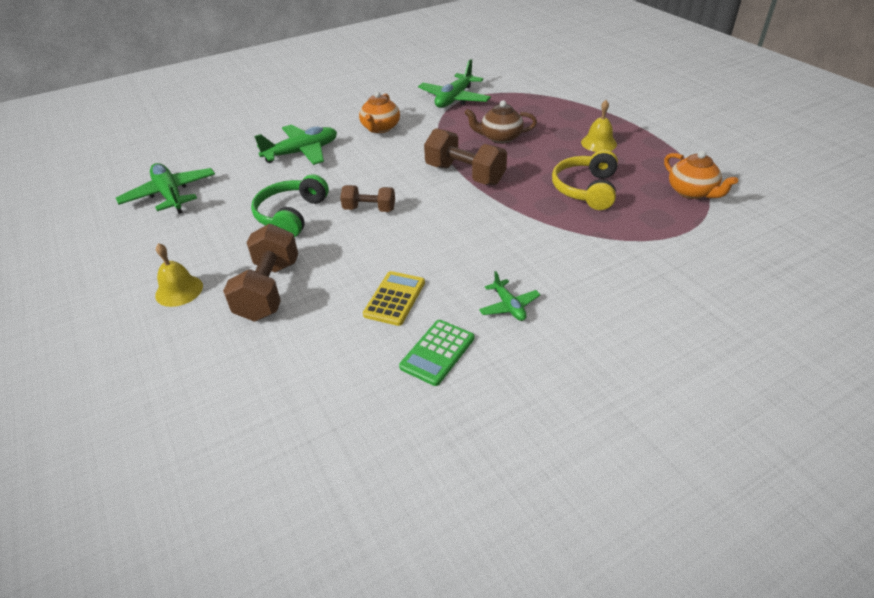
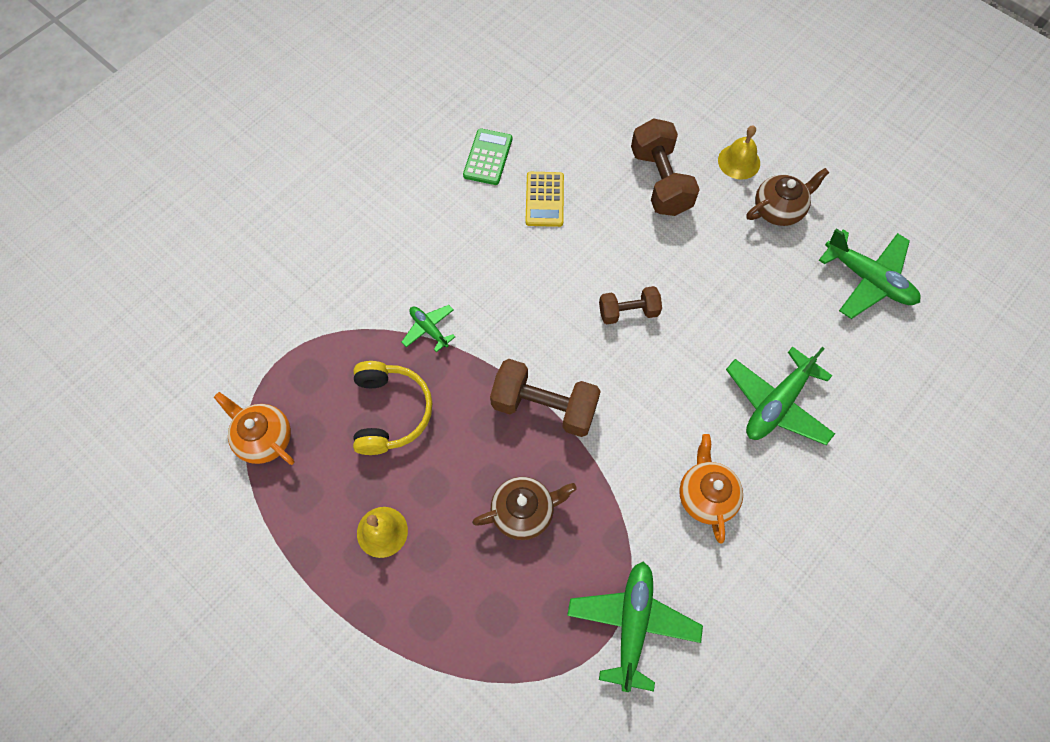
camera: 160 degrees right, 25 degrees up
(185, 248) = (779, 209): none -> brown teapot
(291, 215) = (707, 281): green headphones -> none
(509, 306) = (442, 216): green plane -> green plane (429, 329)

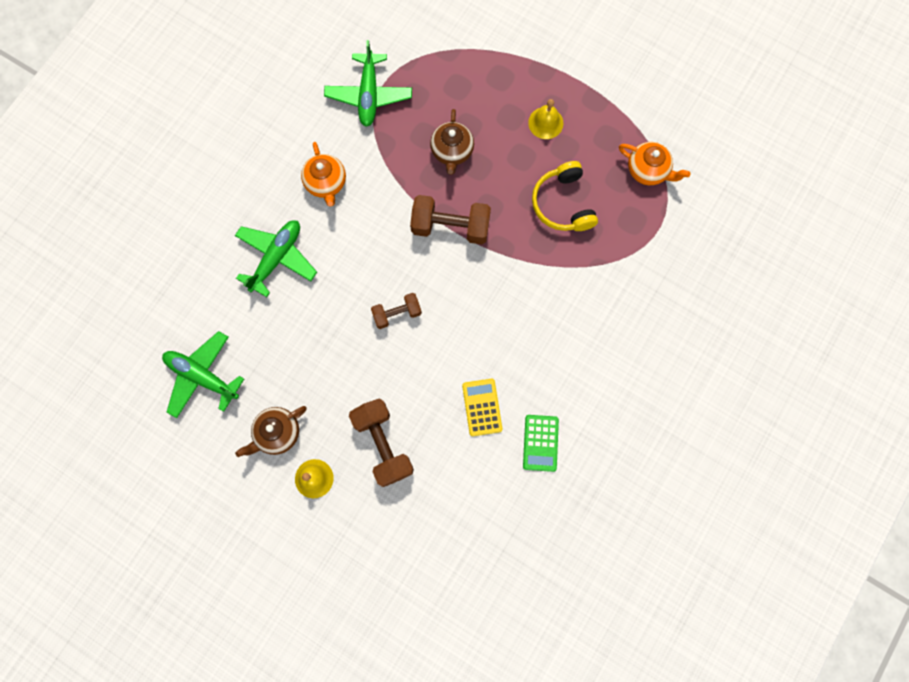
camera: 170 degrees right, 10 degrees up
(429, 329) = (551, 272): green plane -> none
(524, 512) = (452, 151): brown teapot -> brown teapot turned 60 degrees counterclockwise

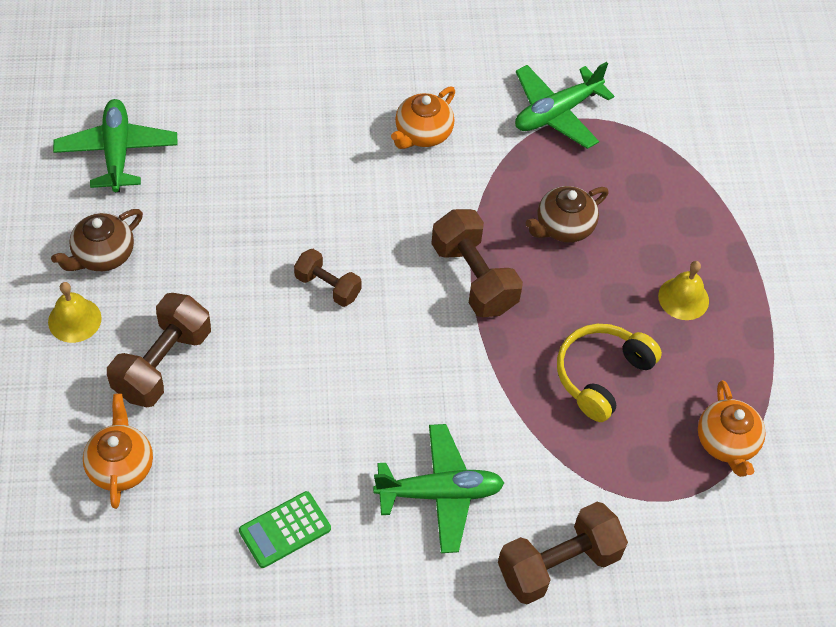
camera: 50 degrees right, 20 degrees down
(277, 258) = (300, 140): green plane -> green plane (440, 493)
(277, 433) = (103, 255): brown teapot -> brown teapot turned 60 degrees counterclockwise
(436, 510) = (121, 465): none -> orange teapot
(482, 407) = (282, 439): yellow calculator -> none
(658, 311) = (558, 564): none -> brown dumbbell

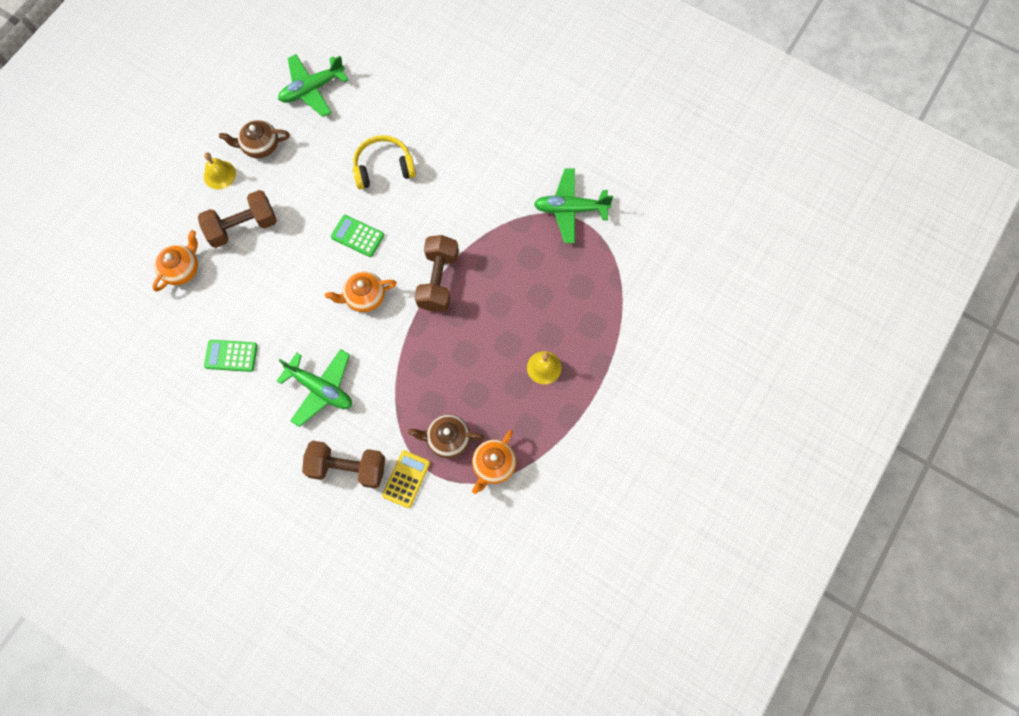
camera: 40 degrees right, 15 degrees up
(117, 152) = (312, 89): green plane -> green plane turned 150 degrees counterclockwise
(327, 286) = (357, 236): brown dumbbell -> green calculator
(422, 133) = (482, 176): orange teapot -> orange teapot (364, 297)
(563, 226) = (513, 281): brown teapot -> brown teapot (447, 439)
(601, 375) = (459, 381): yellow headphones -> yellow headphones (383, 168)
(641, 528) = (406, 479): none -> yellow calculator

